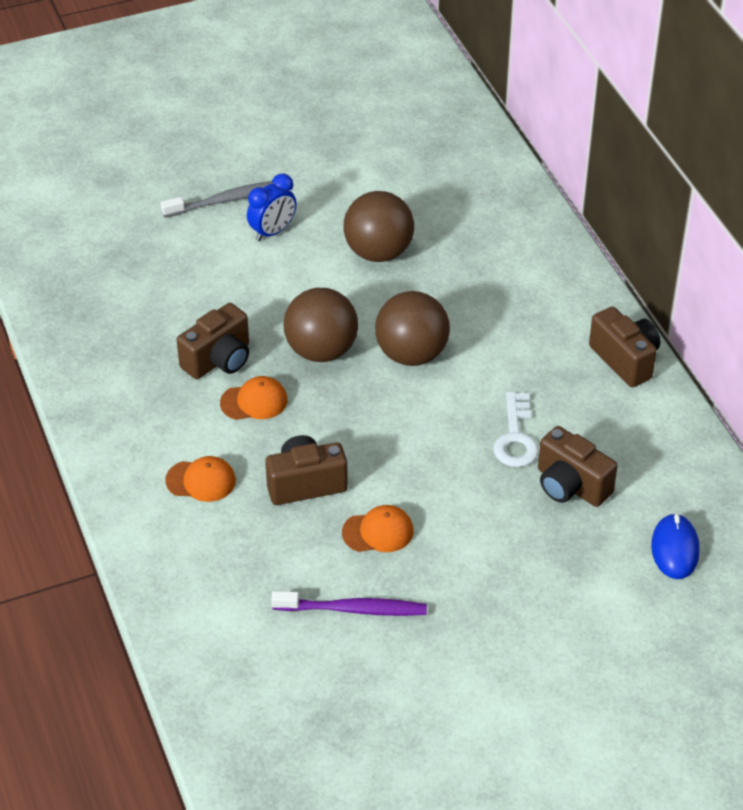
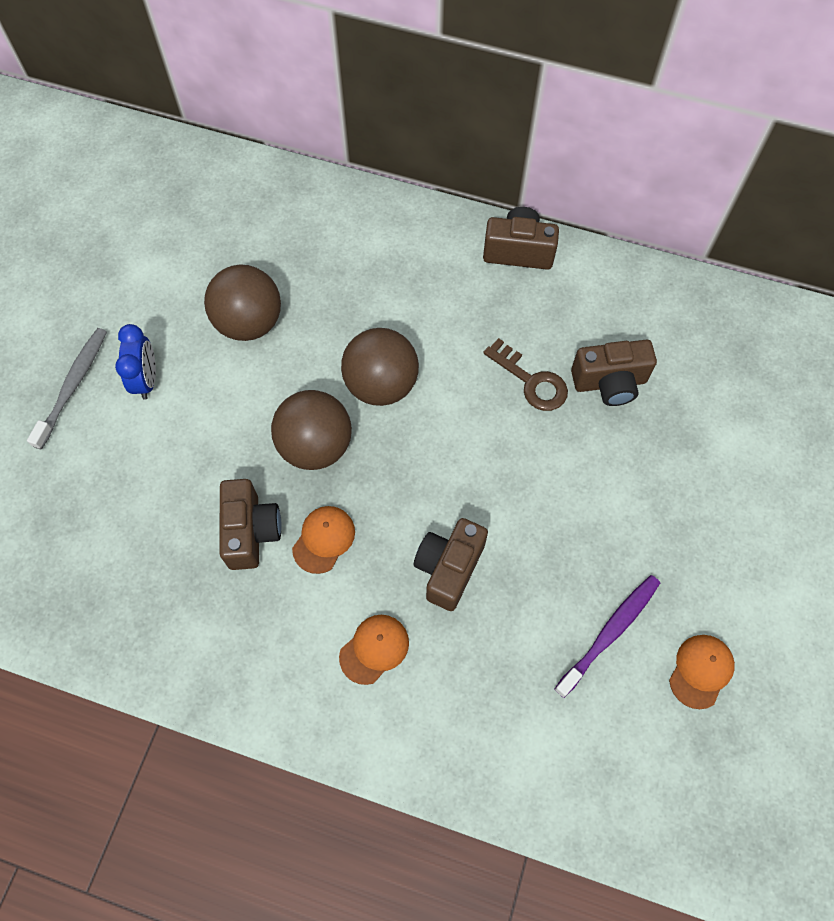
camera: 50 degrees left, 20 degrees up
(378, 532) = (545, 552): orange cap -> orange cap (701, 671)
(515, 437) = (531, 381): white key -> brown key
(675, 549) = (724, 364): blue mouse -> none

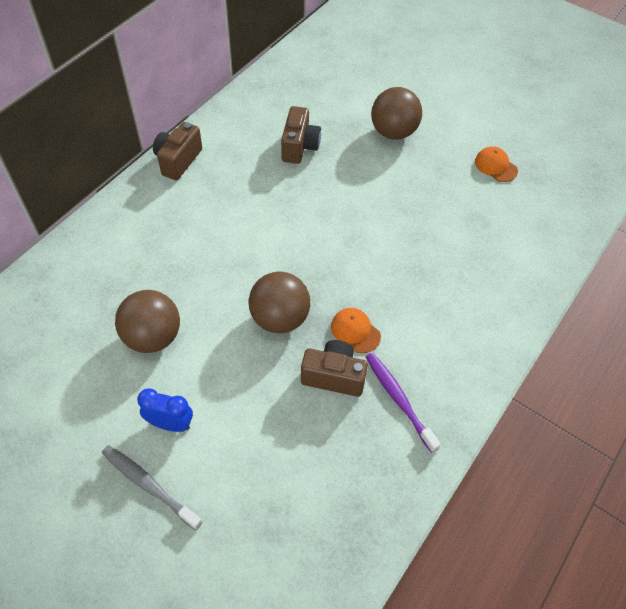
camera: 75 degrees left, 10 degrees down
(374, 649) = (443, 321): orange cap -> none
(381, 384) = (247, 266): brown ball -> brown ball (393, 132)
(449, 568) = (399, 265): brown camera -> none
(531, 381) = (281, 184): brown key -> none
(610, 633) = (463, 198): purple toothbrush -> purple toothbrush (399, 399)

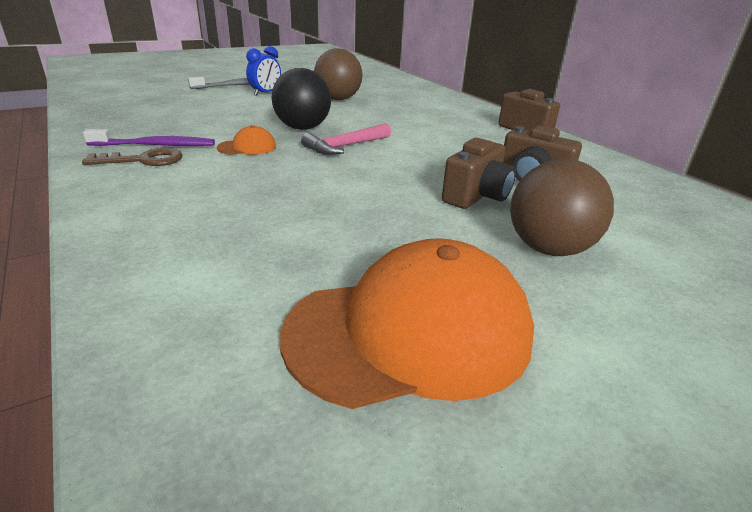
camera: 115 degrees right, 25 degrees down
(280, 318) = (302, 128): brown ball -> black ball
(306, 267) = (345, 146): none -> pink hammer
(333, 376) = (219, 132): brown camera -> brown camera (476, 196)
(431, 382) = (143, 160): none -> brown key
(495, 166) = (410, 332): orange cap -> orange cap, size x2.33

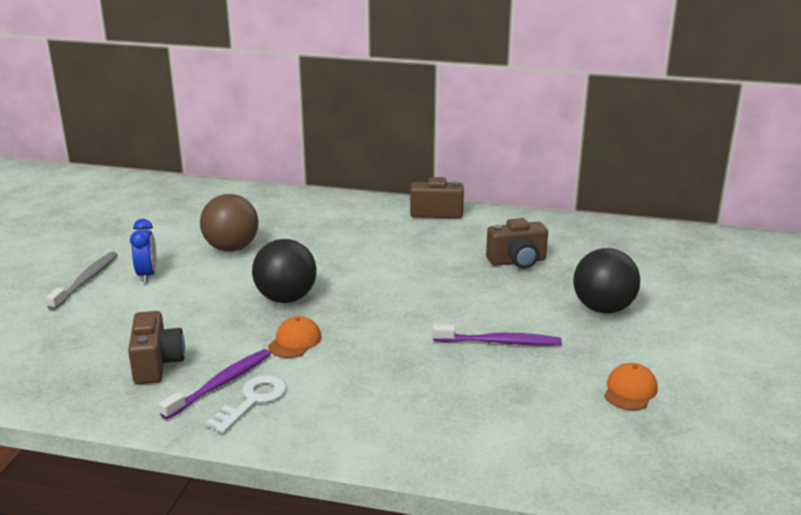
camera: 45 degrees left, 5 degrees down
(143, 160) = (253, 401): brown key -> white key
(345, 146) = (359, 298): pink hammer -> none
(378, 218) = (500, 342): none -> purple toothbrush
(410, 332) = (630, 390): orange cap -> orange cap, size x0.43
(476, 196) = (515, 293): brown camera -> brown camera (157, 364)
(548, 249) = (603, 308): brown ball -> black ball

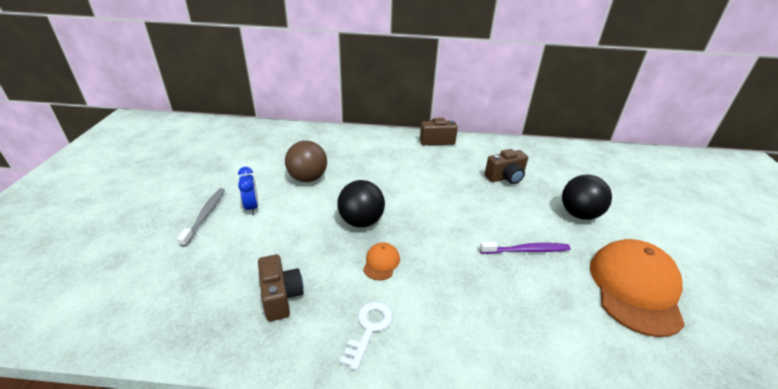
camera: 10 degrees left, 10 degrees up
(221, 384) = (338, 313): purple toothbrush -> none
(630, 390) = (635, 288): orange cap -> orange cap, size x2.33

